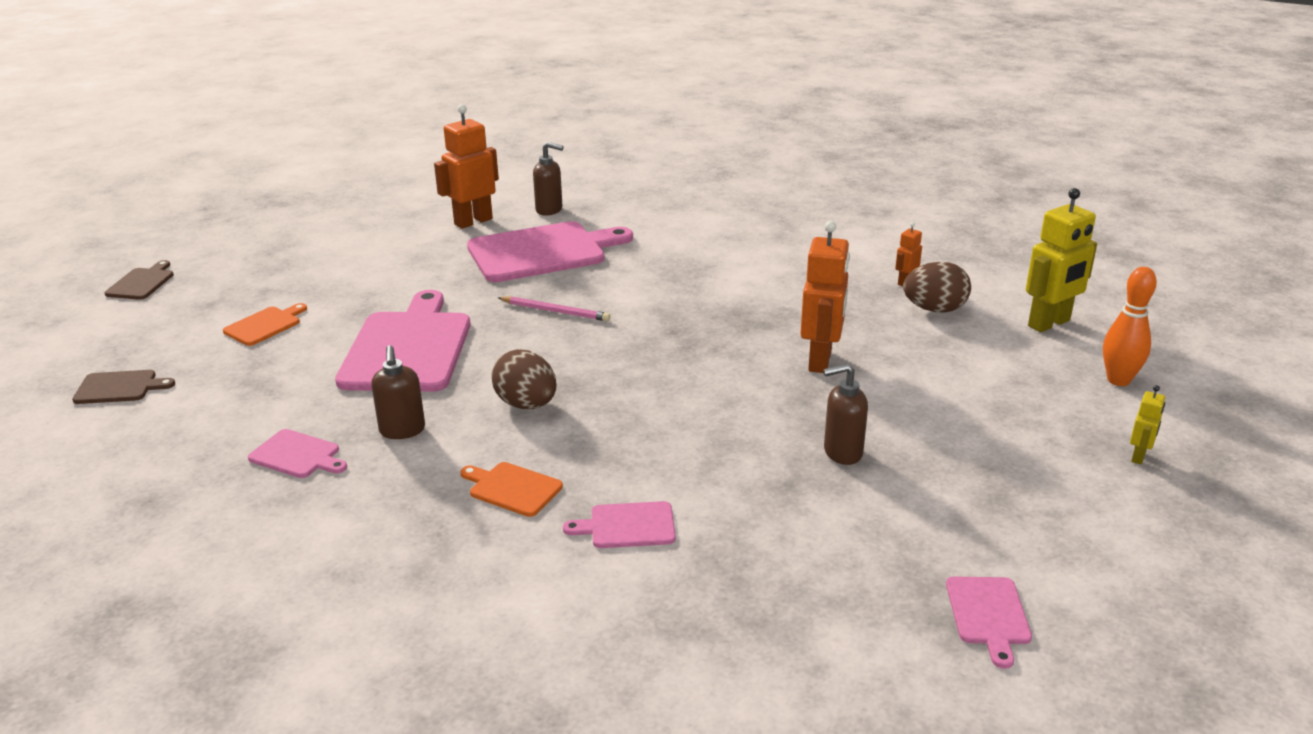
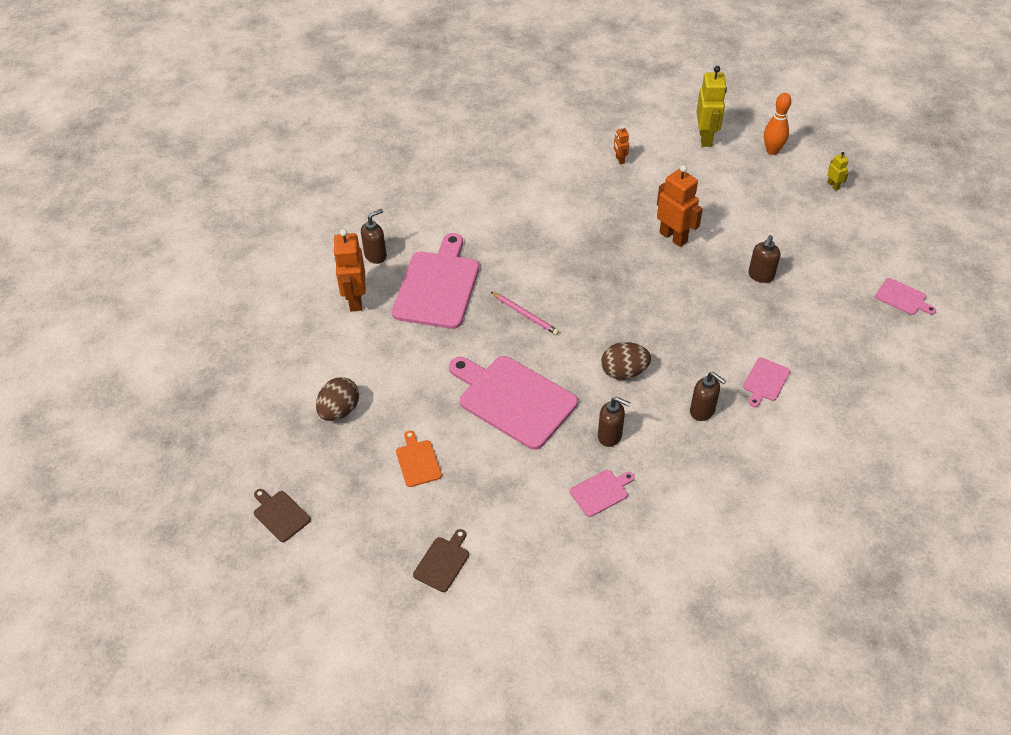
camera: 55 degrees left, 20 degrees up
(512, 488) = (702, 411): orange cutting board -> brown soap dispenser
(555, 311) = (525, 314): pink pencil -> pink pencil turned 75 degrees clockwise
(934, 309) = (658, 167): brown egg -> brown egg (339, 410)

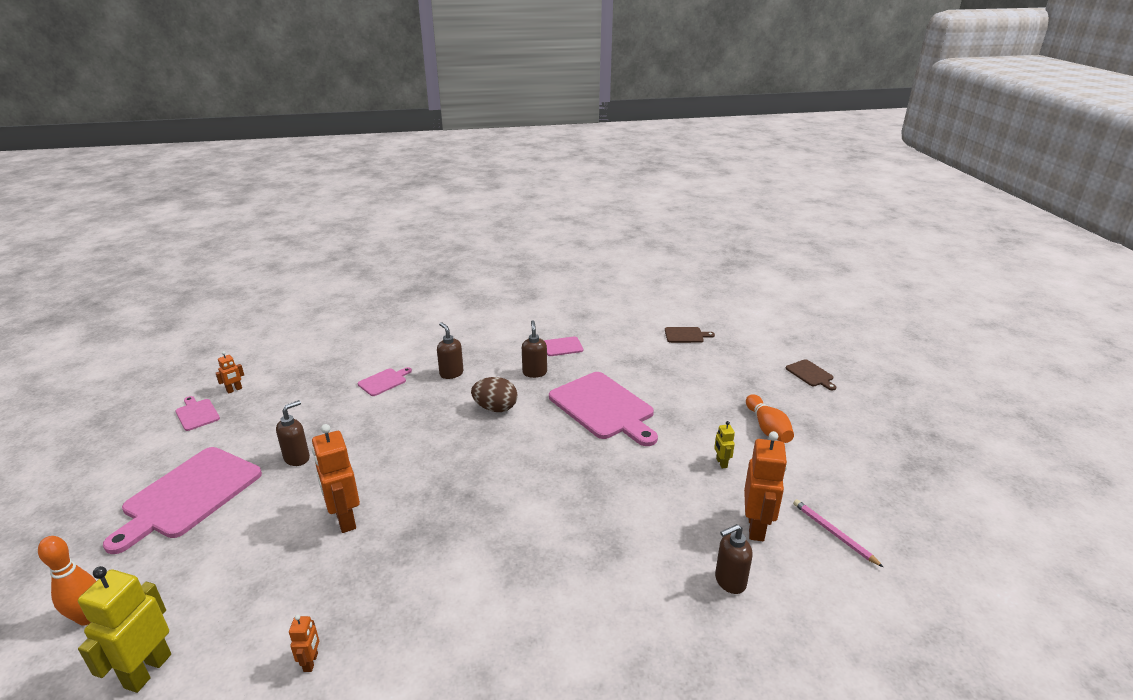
camera: 165 degrees left, 20 degrees down
(339, 410) = (767, 428): brown egg -> orange bowling pin
(417, 461) = (697, 384): orange cutting board -> none
(437, 286) = (653, 523): pink cutting board -> pink cutting board (189, 495)
(443, 562) = (686, 335): brown cutting board -> brown cutting board turned 135 degrees counterclockwise
(525, 314) = (563, 472): pink pencil -> pink pencil (833, 533)
(610, 436) = (534, 372): brown soap dispenser -> brown soap dispenser turned 45 degrees clockwise
(833, 186) = (91, 541): yellow robot -> yellow robot (721, 463)
(904, 333) = (234, 390): none -> orange robot

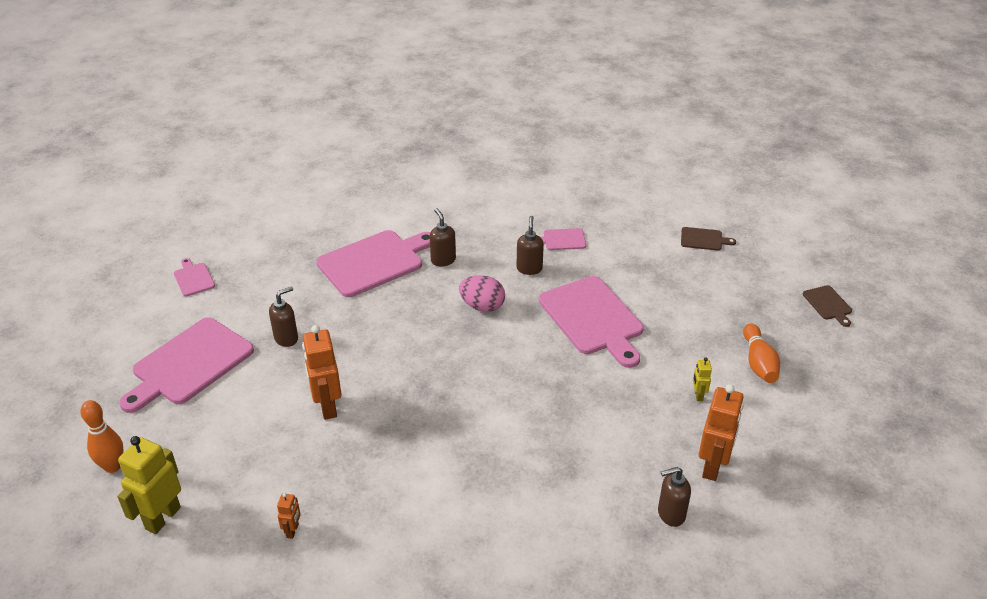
camera: 10 degrees right, 10 degrees up
(234, 390) = (228, 255): orange robot -> none
(384, 381) = (374, 262): pink cutting board -> pink cutting board, size x2.18
(495, 408) = (482, 306): brown egg -> pink egg
(833, 533) = (787, 483): pink pencil -> none

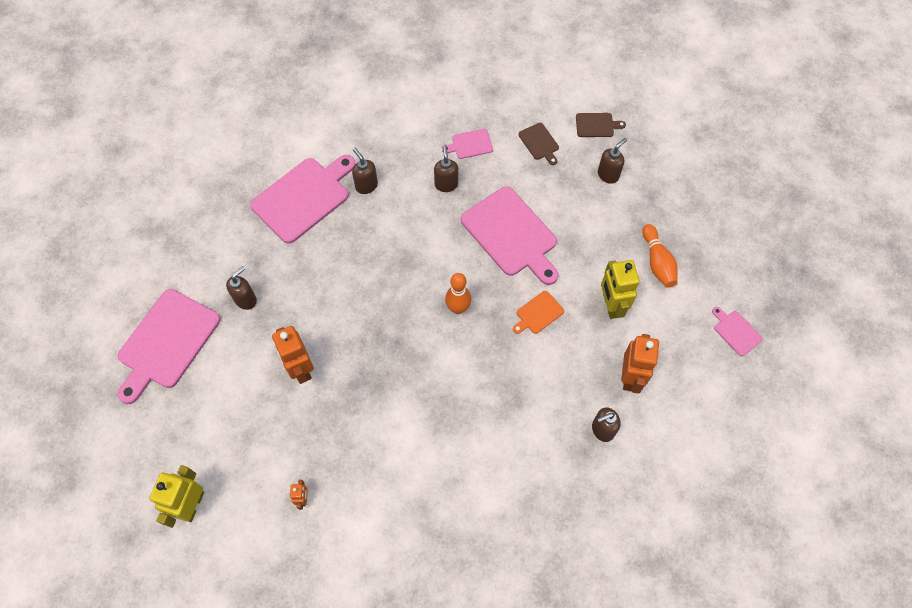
camera: 10 degrees left, 25 degrees up
(112, 466) = (133, 462): orange bowling pin -> orange bowling pin (458, 308)
(193, 278) = (141, 243): pink cutting board -> pink cutting board (736, 331)
(482, 306) = (412, 235): pink egg -> none
(611, 392) = (538, 313): none -> orange cutting board
(698, 395) = (611, 305): yellow robot -> yellow robot, size x2.06
(710, 281) = (608, 175): none -> brown soap dispenser
(828, 304) = (710, 187): brown cutting board -> brown cutting board (539, 143)

